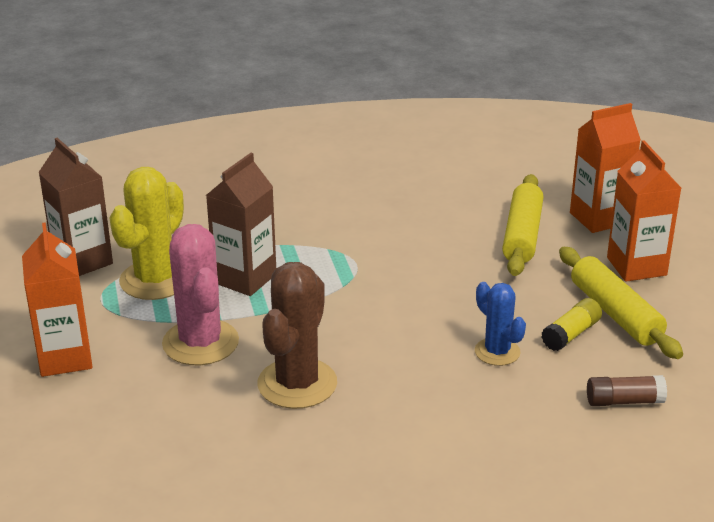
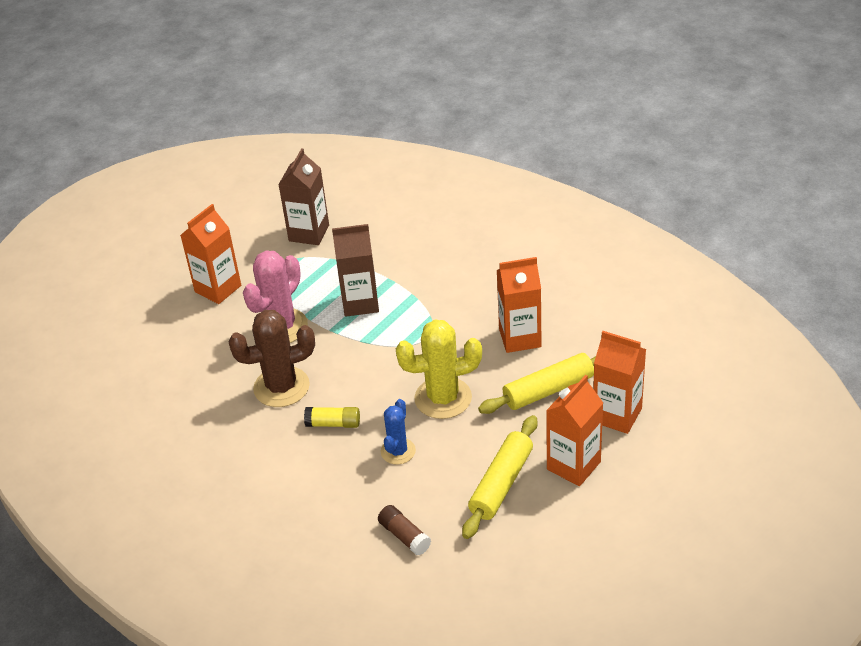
camera: 55 degrees right, 10 degrees up
(155, 280) = (320, 271): yellow cactus -> yellow cactus (443, 398)
(432, 218) = (520, 338): none -> orange carton
(571, 334) = (453, 475): yellow glue stick -> yellow glue stick (333, 424)

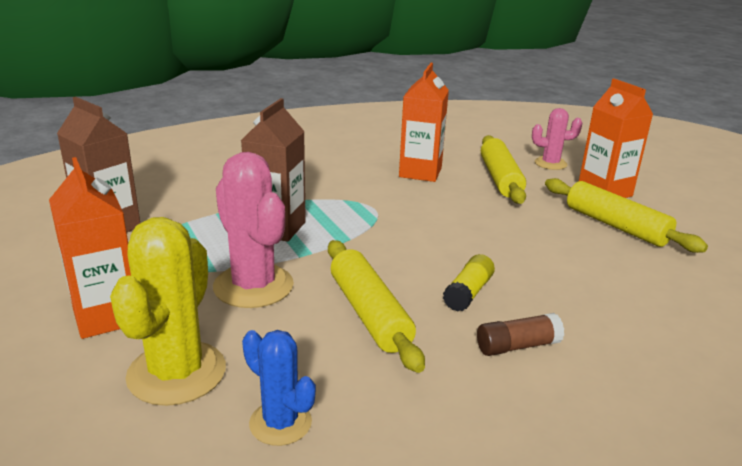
camera: 70 degrees left, 15 degrees down
(281, 387) = (369, 313): brown cactus -> yellow rolling pin
(398, 451) = (541, 265): blue cactus -> blue cactus (280, 423)
(404, 536) = (680, 293): brown glue stick -> brown glue stick (517, 346)
(443, 398) = (474, 223): yellow cactus -> yellow cactus (177, 373)
(617, 415) = (550, 164): orange carton -> pink cactus

